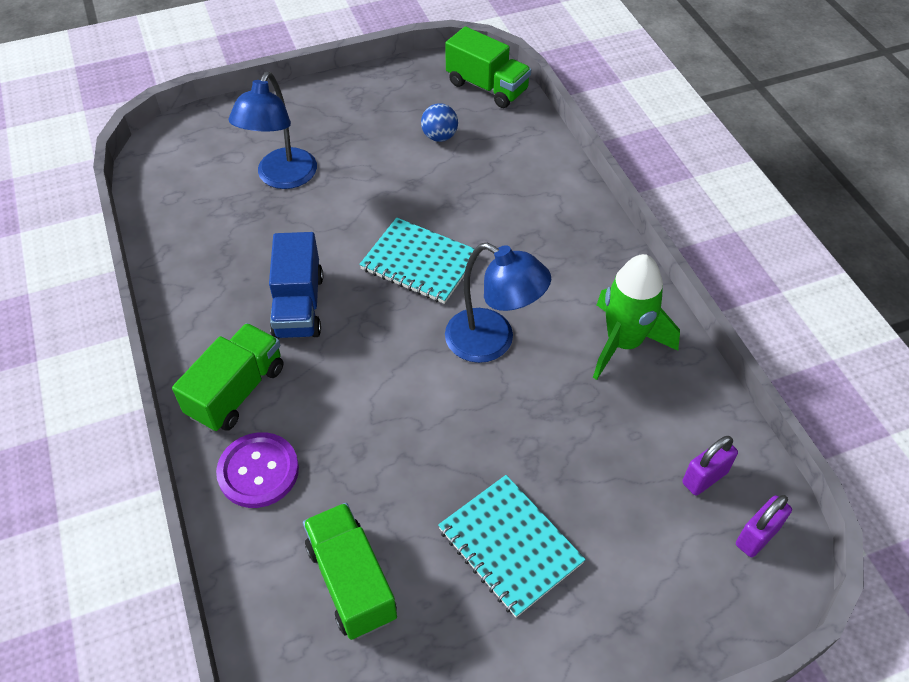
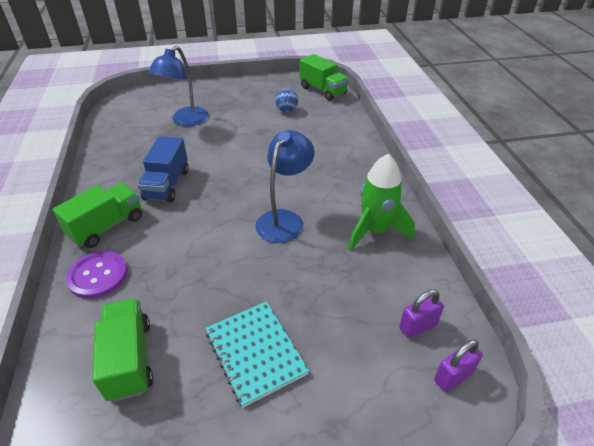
camera: 10 degrees right, 10 degrees down
(419, 263) = (252, 171): turquoise notebook -> none
(492, 342) = (284, 219): blue lamp -> blue lamp turned 105 degrees counterclockwise

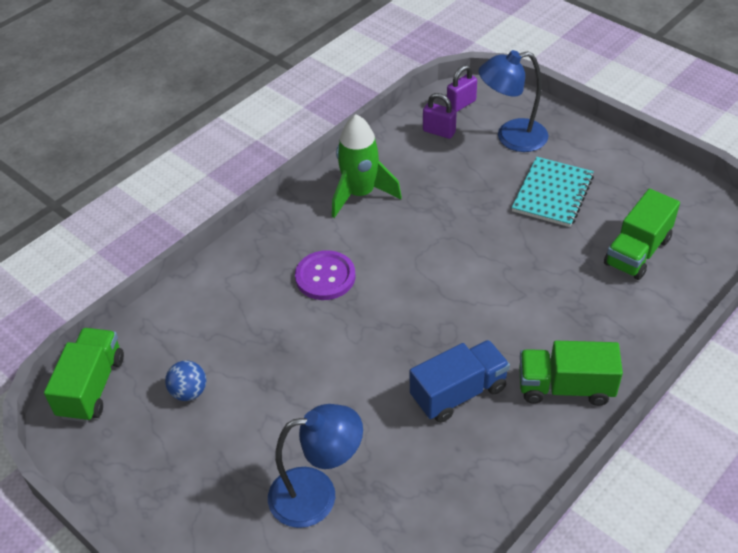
camera: 125 degrees left, 5 degrees up
(98, 275) = (612, 336): purple button -> purple button (325, 277)
(284, 219) = (408, 259): blue lamp -> blue lamp (511, 137)
(453, 376) = (461, 104): purple padlock -> purple padlock turned 60 degrees counterclockwise

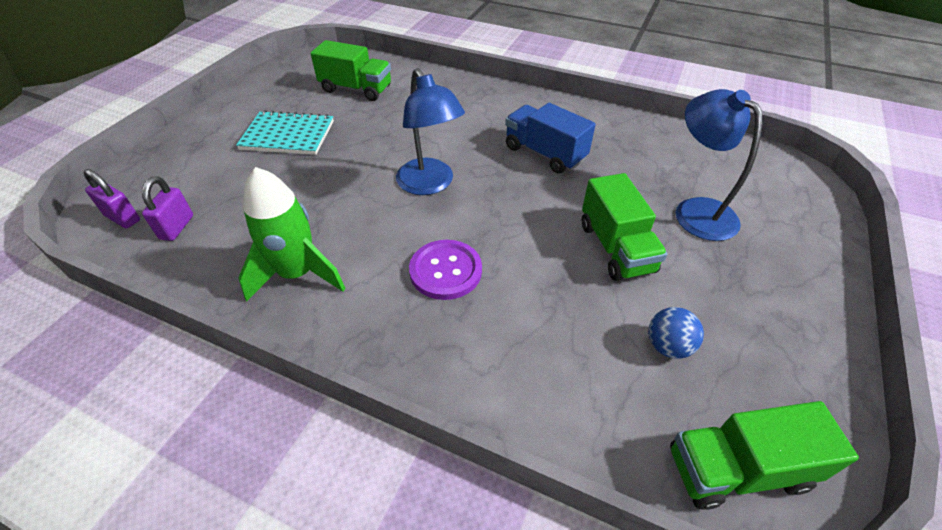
camera: 110 degrees left, 0 degrees up
(511, 137) = (196, 171): blue lamp -> blue lamp (430, 184)
(565, 387) = (509, 107): green truck -> green truck (616, 248)

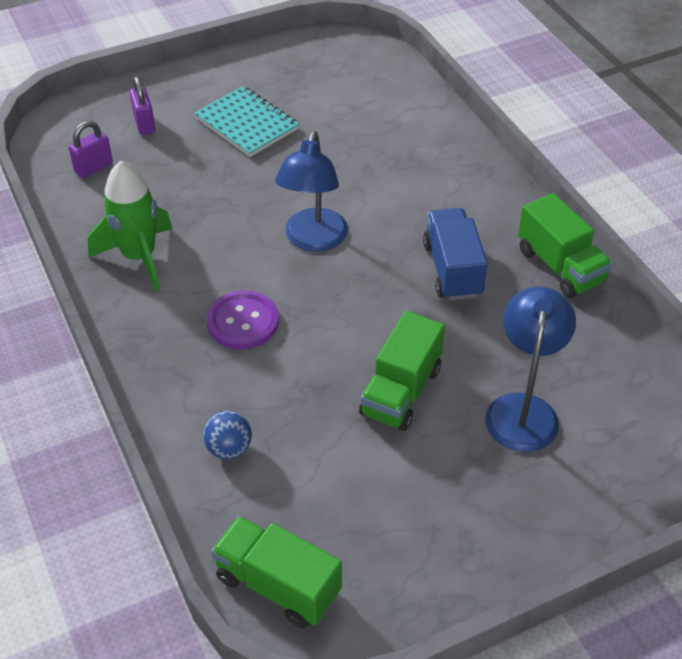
camera: 40 degrees right, 0 degrees up
(122, 218) = (66, 138): purple padlock -> purple padlock (144, 124)
(356, 89) = (355, 101): green truck -> green truck (560, 266)
(668, 346) = (338, 486): blue ball -> blue ball (229, 449)

